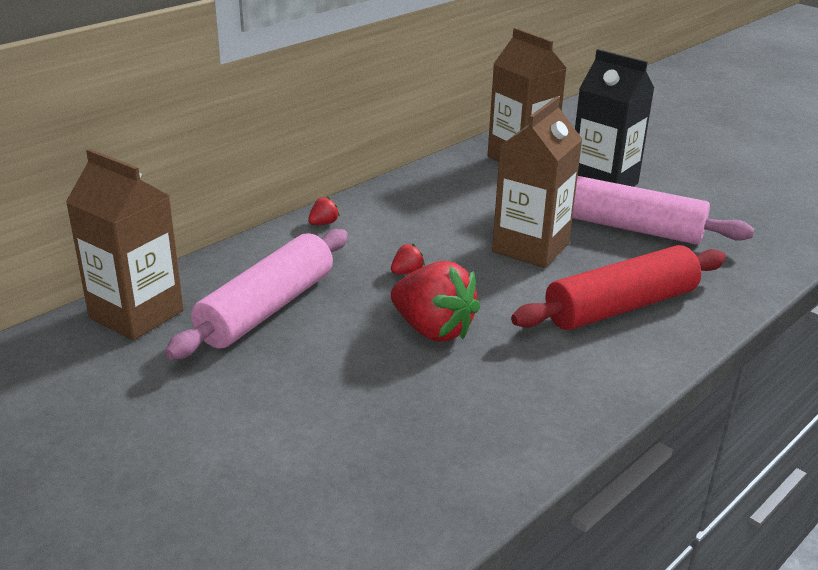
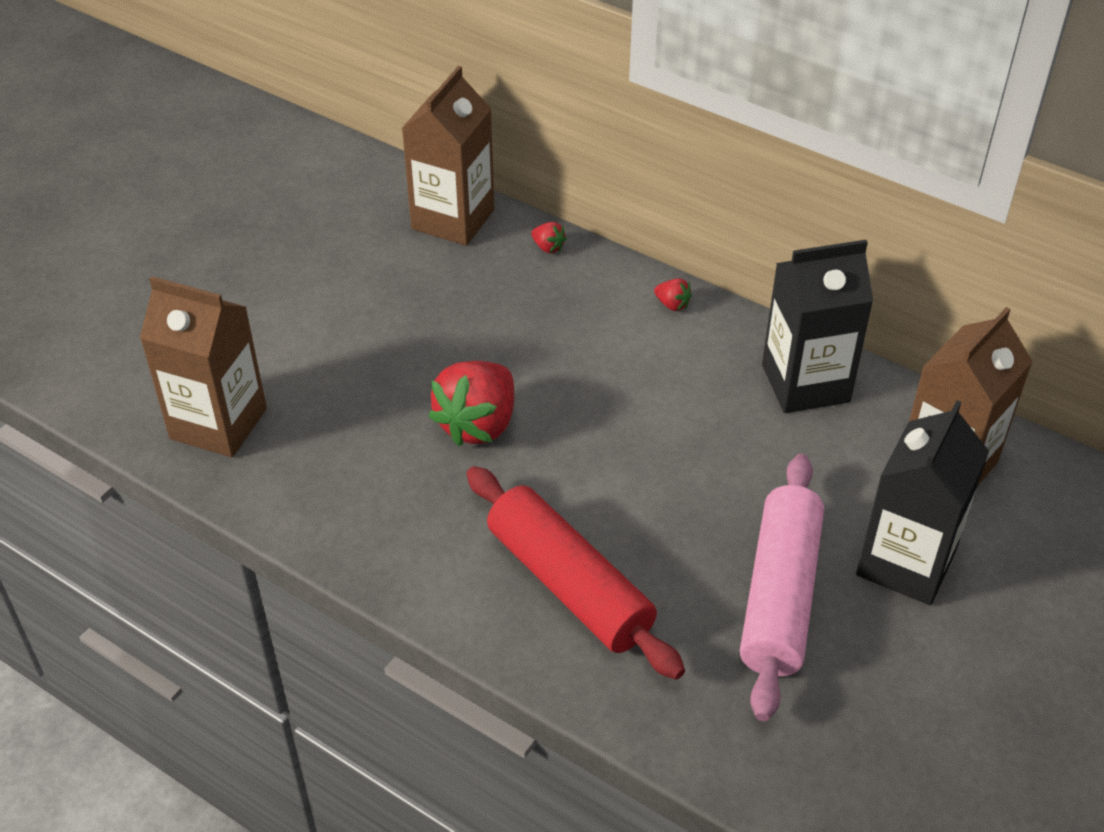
camera: 80 degrees right, 15 degrees up
(266, 309) = (484, 298): pink rolling pin -> none
(407, 272) = (588, 388): red strawberry -> red strawberry (548, 247)
(432, 188) = (805, 383): none -> black carton
(530, 248) = (683, 492): brown carton -> brown carton (218, 423)

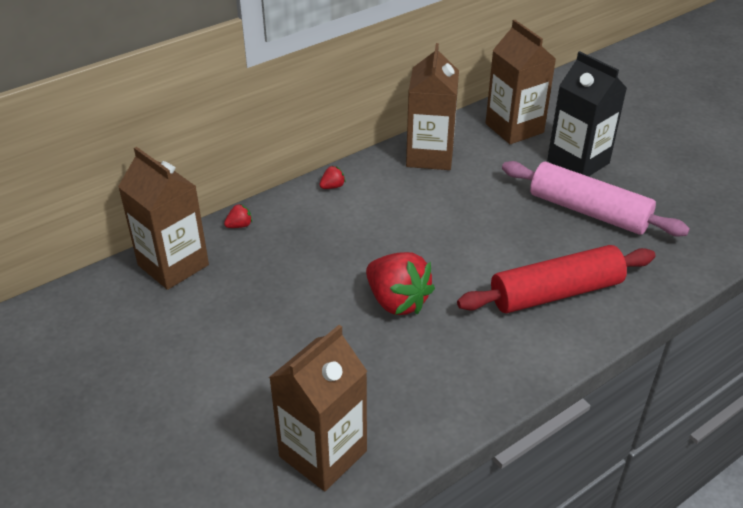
camera: 70 degrees left, 5 degrees down
(805, 383) = (430, 156): black carton -> brown carton

